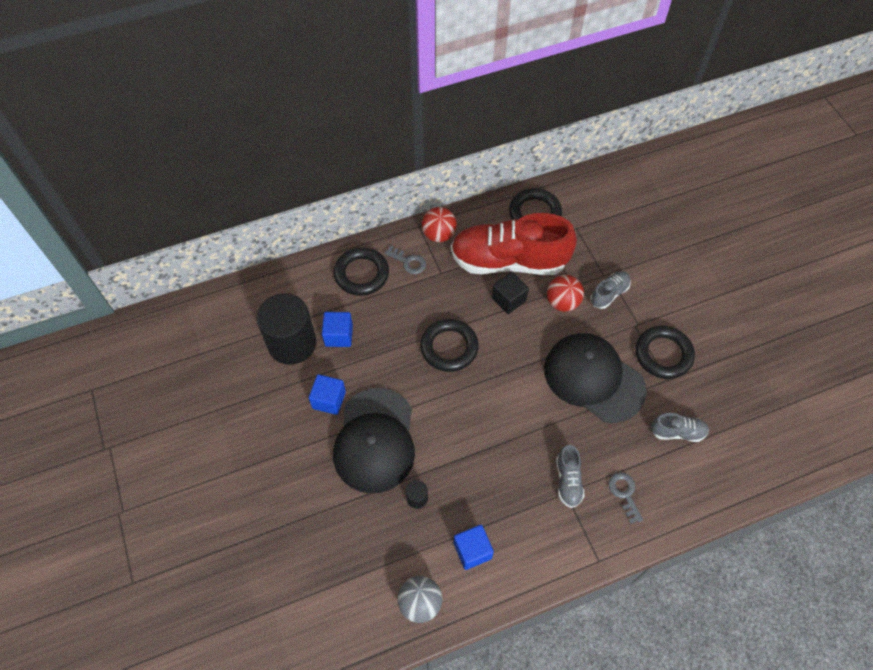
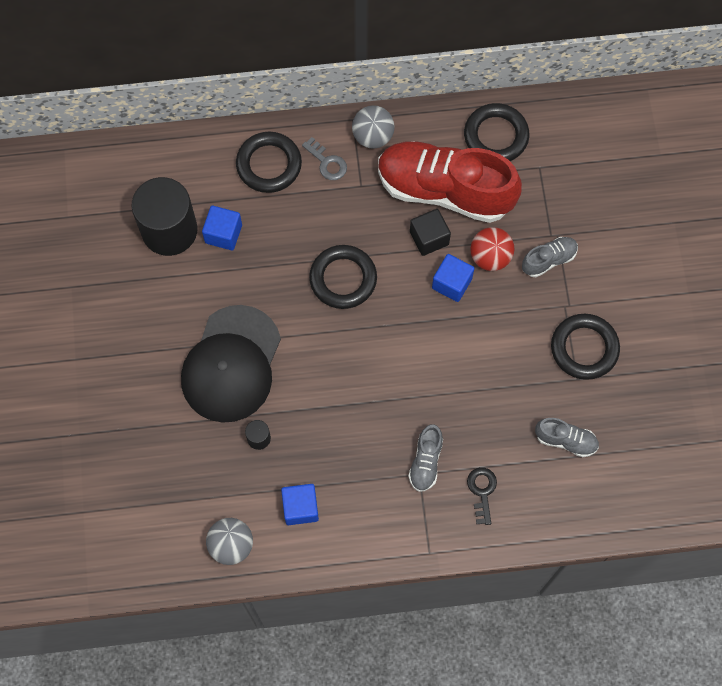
camera: 15 degrees right, 10 degrees up
(329, 400) = (193, 306): blue cube -> blue cube (452, 283)
(439, 235) = (373, 136): red ball -> grey ball
(593, 378) = (494, 356): black cap -> none
(624, 493) = (482, 491): grey key -> black key

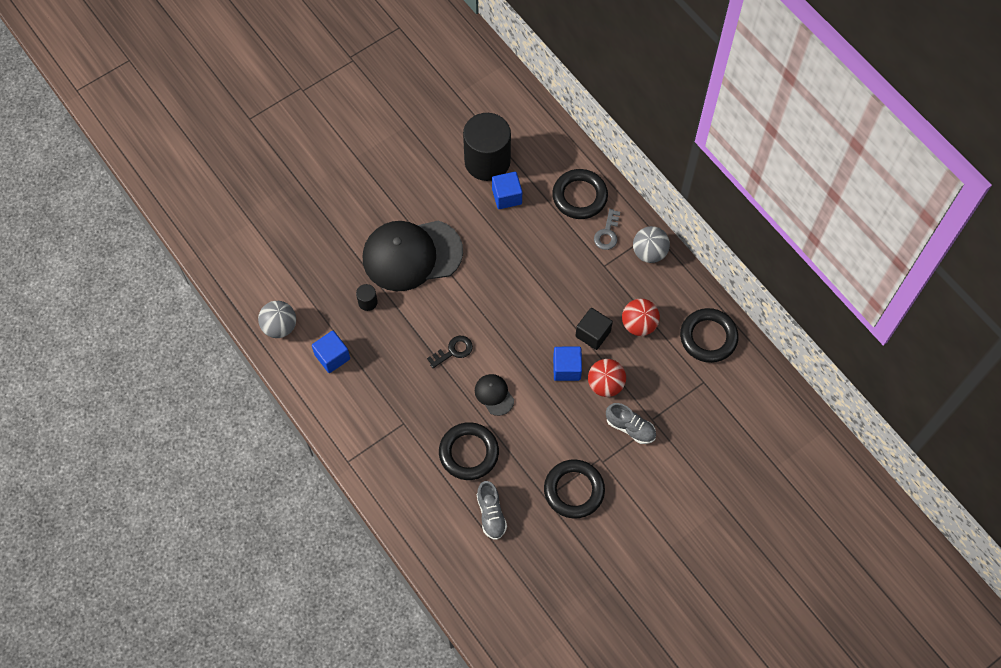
camera: 60 degrees right, 5 degrees down
(343, 279) = (522, 292): black ring -> black ring (469, 453)
(426, 462) = (415, 423): grey shoe -> none
(439, 368) = (494, 395): none -> black cap
(444, 190) = (639, 324): red shoe -> red ball
(482, 491) = (415, 474): black key -> black key (453, 351)

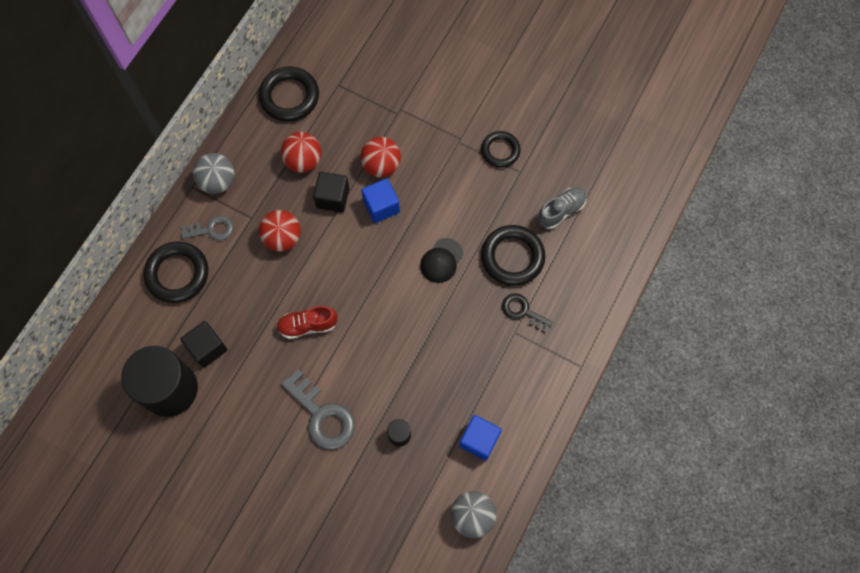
camera: 115 degrees left, 5 degrees up
(411, 255) = (322, 415): black cap -> grey key
(453, 351) = (413, 320): black key -> black key (522, 311)
(489, 272) = (308, 325): none -> red shoe
(507, 196) = (207, 348): blue cube -> black cube
(574, 282) = (282, 238): none -> red ball
(574, 490) = (500, 151): black ring -> black ring, size x0.64
(630, 428) = (415, 128): grey shoe -> none

